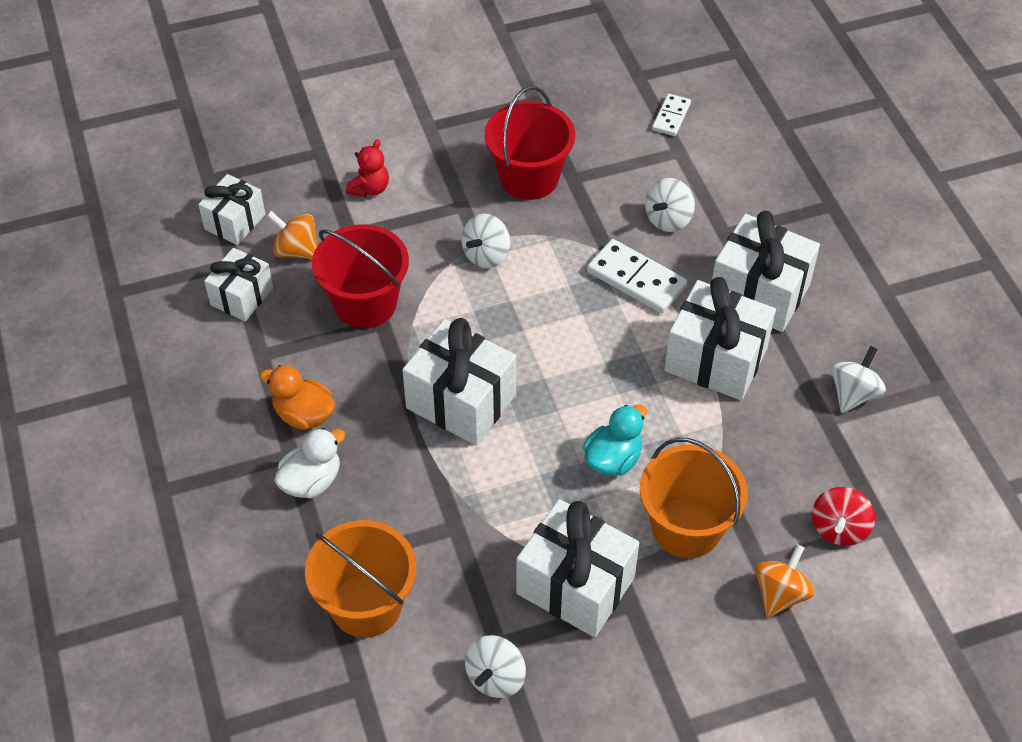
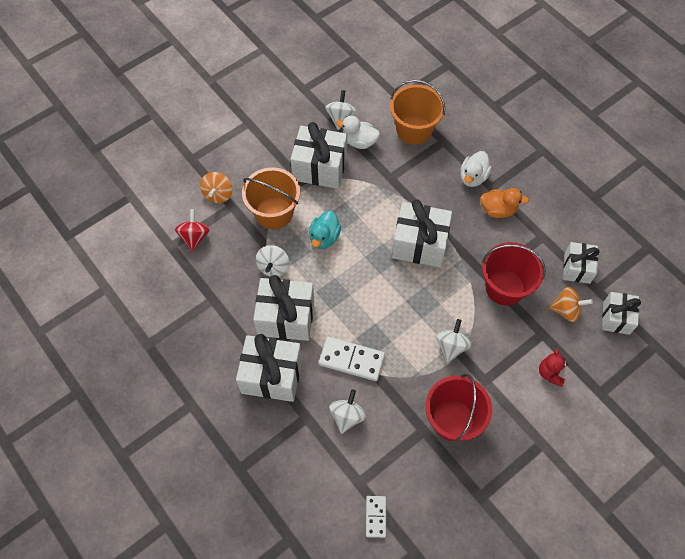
camera: 160 degrees right, 10 degrees up
(481, 614) = (359, 141): none -> white duck
(853, 394) = (199, 321): white spinning top -> white spinning top (273, 267)

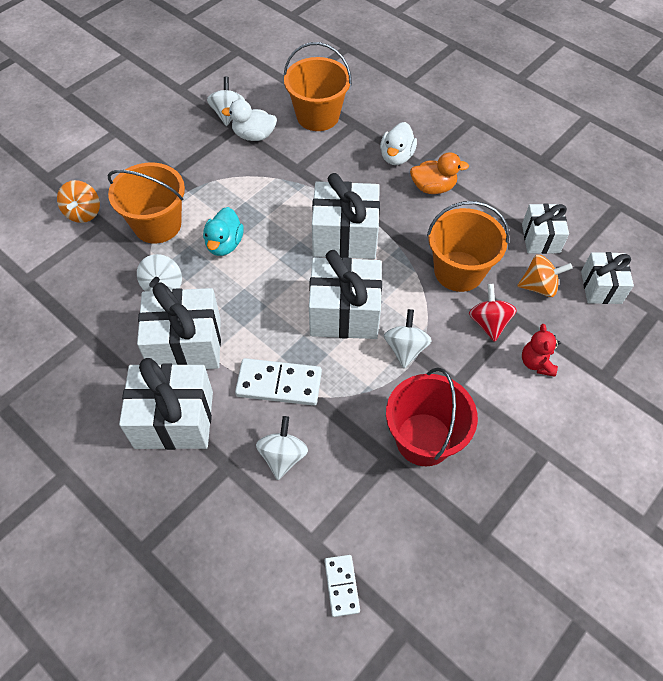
camera: 10 degrees left, 5 degrees down
(194, 237) = (56, 265): red spinning top -> red spinning top (488, 323)
(320, 168) = (209, 169): white gift -> white gift (344, 313)
(505, 287) = (458, 271): red bucket -> orange bucket

